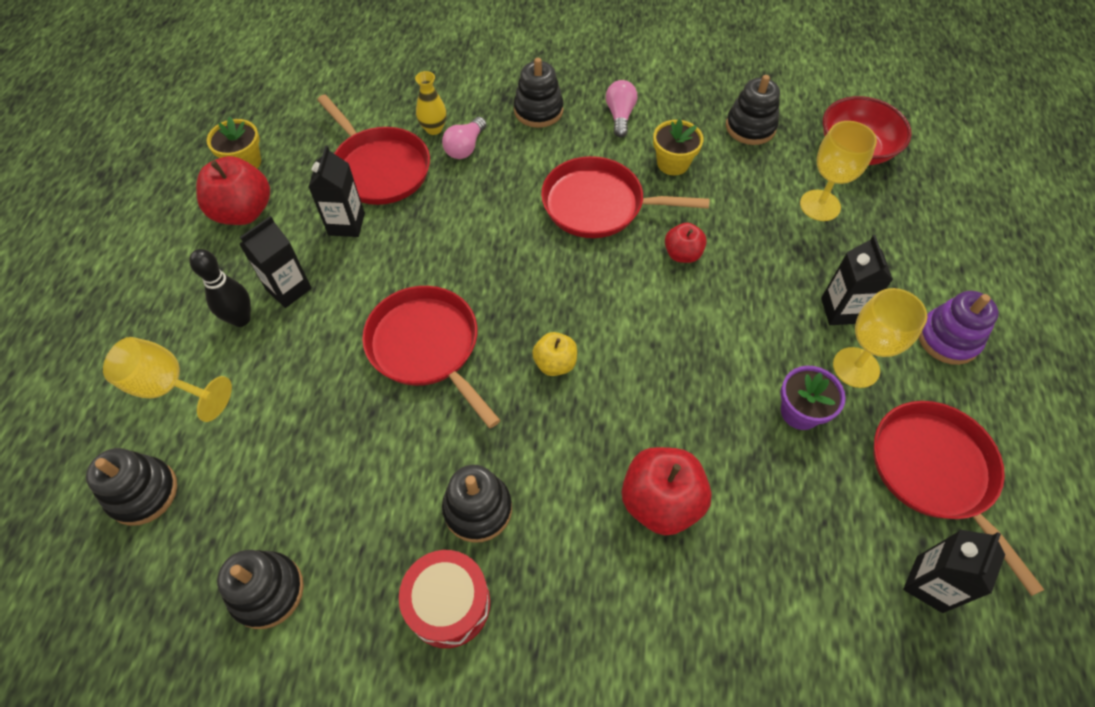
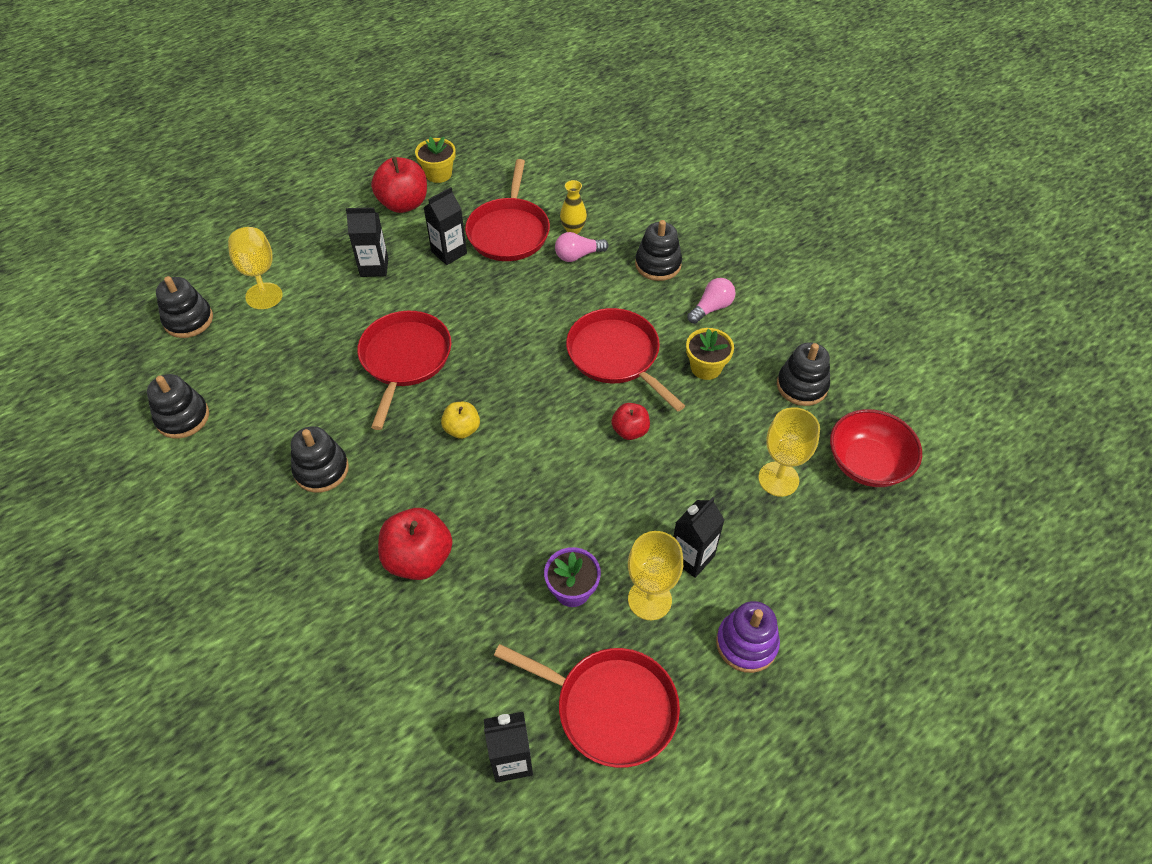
camera: 45 degrees right, 5 degrees down
(241, 319) = (332, 265): black bowling pin -> none
(448, 604) = (249, 503): red drum -> none
(934, 472) = (611, 707): red pan -> red pan turned 90 degrees clockwise

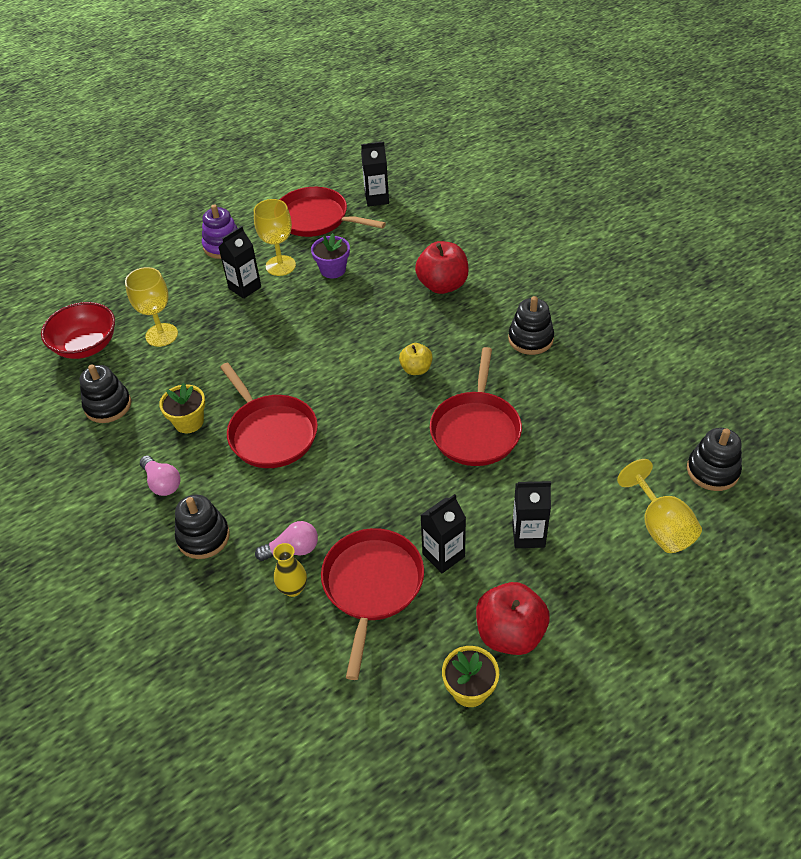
camera: 175 degrees left, 5 degrees down
(182, 417) = (668, 377): black stacking toy -> none
(630, 431) = (271, 368): red apple -> none
(711, 308) = (162, 483): pink light bulb -> pink light bulb turned 90 degrees counterclockwise

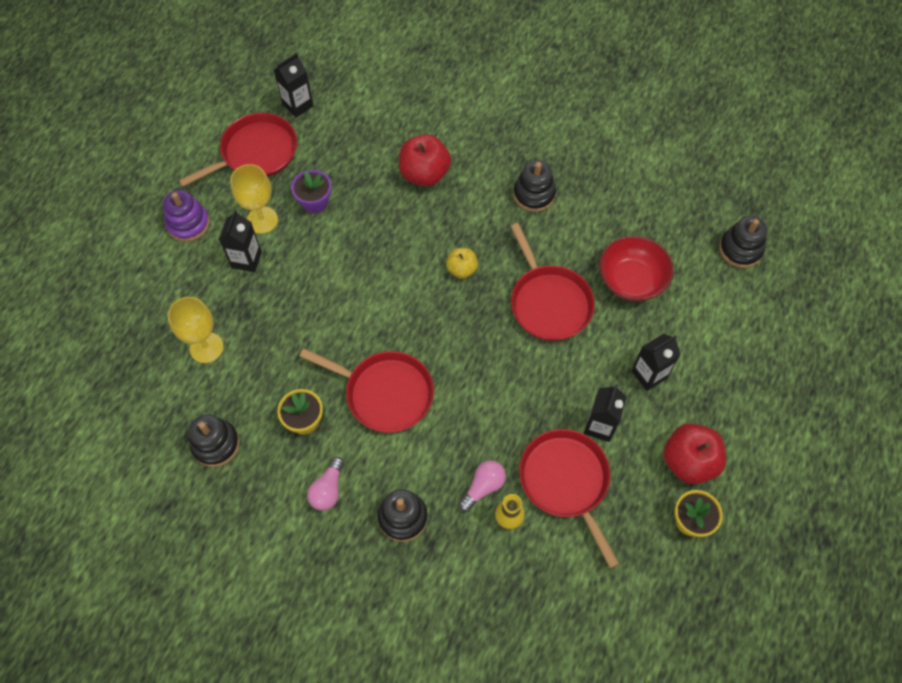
camera: 35 degrees left, 15 degrees up
(86, 346) = (140, 395): red bowl -> red bowl (631, 280)
(162, 483) = (328, 489): pink light bulb -> pink light bulb turned 90 degrees clockwise
(316, 218) = (256, 153): red pan -> red pan turned 150 degrees clockwise
(660, 526) = (734, 316): yellow goblet -> none

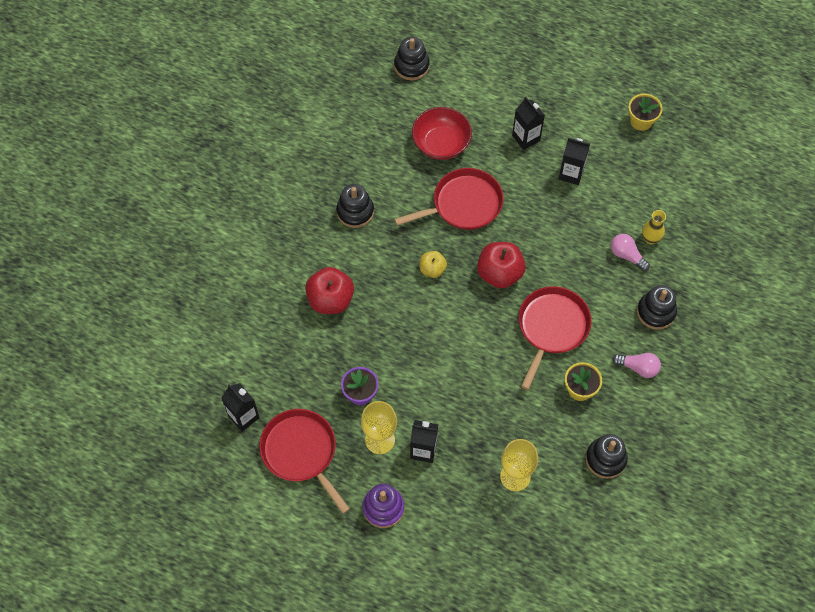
camera: 90 degrees left, 0 degrees up
(565, 481) = (617, 199): red pan -> none
(688, 461) = (596, 118): red apple -> red apple (499, 273)

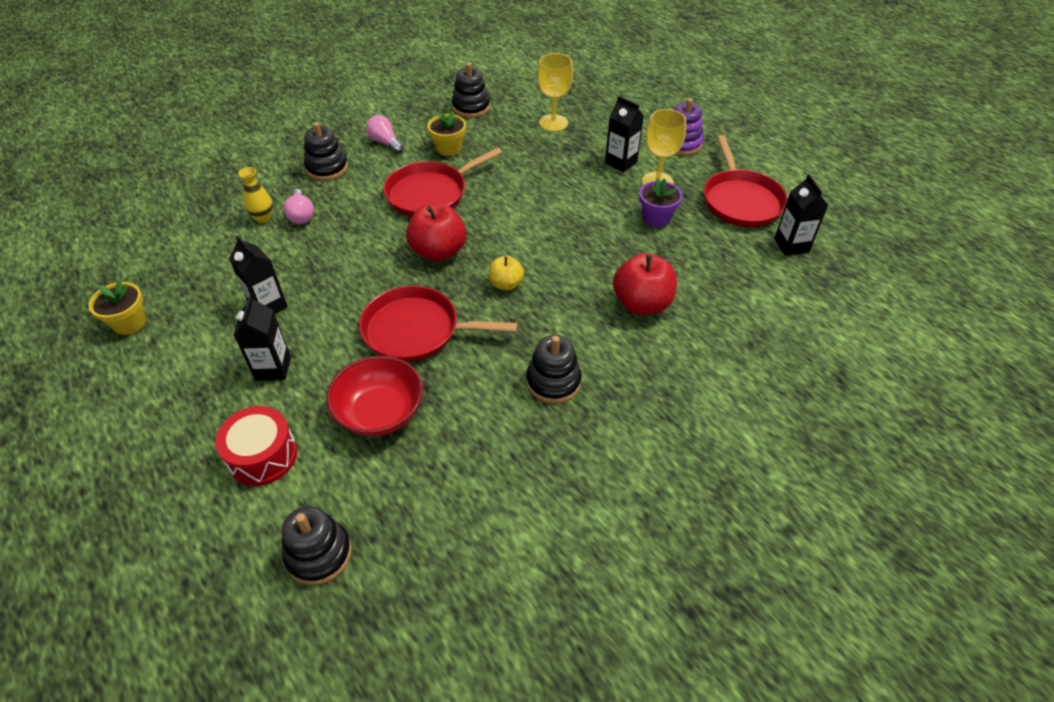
camera: 150 degrees left, 15 degrees down
(482, 92) = (263, 456): none -> red drum

